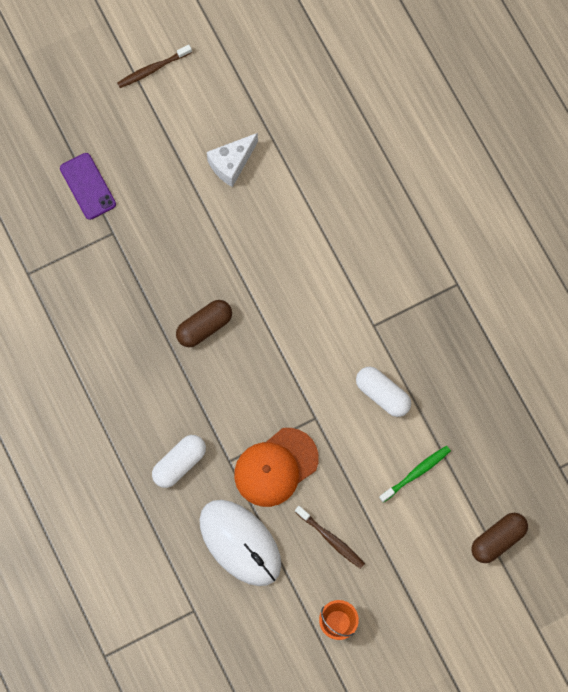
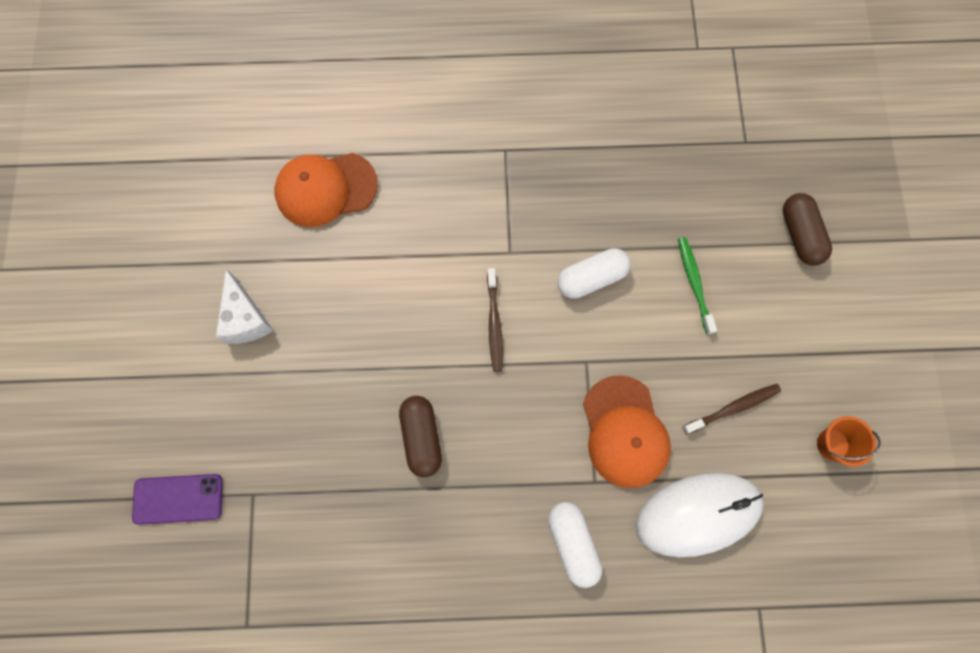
camera: 65 degrees left, 0 degrees up
(152, 69) = (82, 355): brown toothbrush -> brown toothbrush (494, 323)
(357, 168) = (325, 189): none -> orange cap

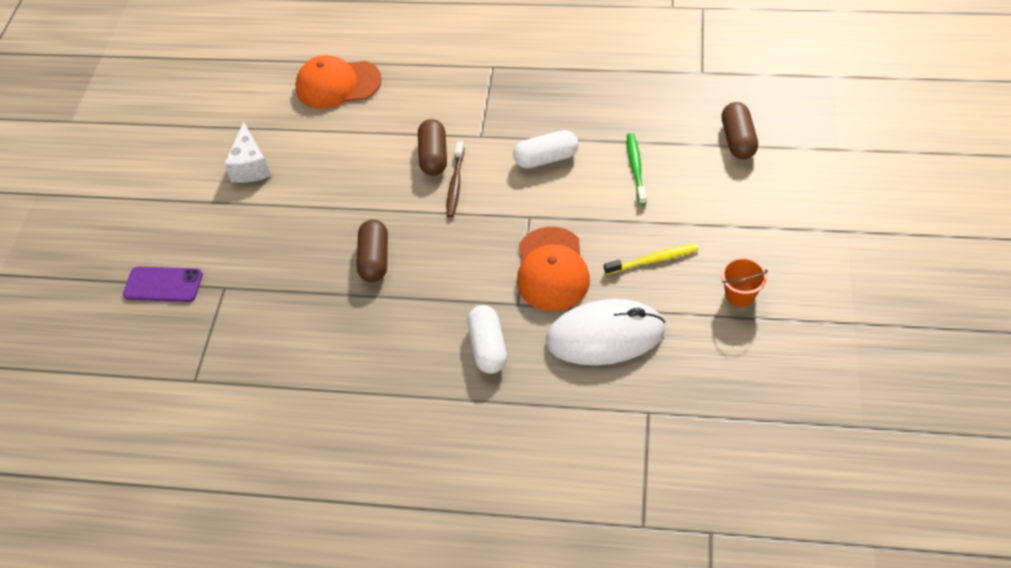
camera: 15 degrees right, 20 degrees down
(461, 286) = (434, 156): none -> brown capsule
(733, 408) = (653, 260): brown toothbrush -> yellow toothbrush

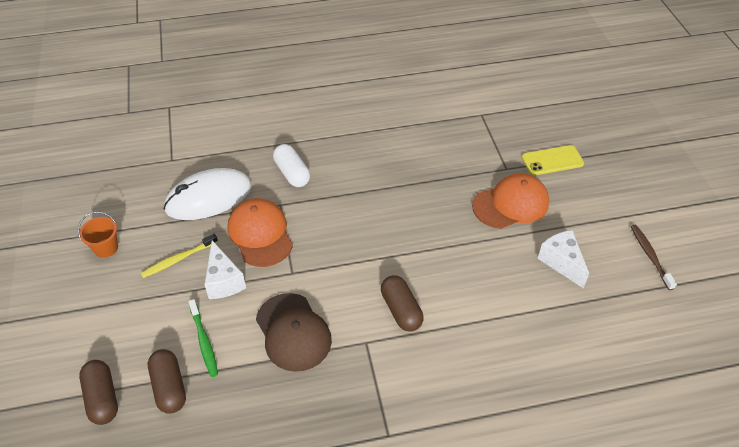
camera: 155 degrees right, 5 degrees down
(163, 284) = (552, 160): purple phone -> yellow phone
(338, 84) = (543, 369): orange cap -> orange cap (511, 204)
(375, 259) = (405, 211): brown capsule -> brown capsule (169, 387)
(455, 184) = (368, 287): brown toothbrush -> brown toothbrush (650, 256)
(546, 158) = (293, 332): white capsule -> brown cap
(605, 223) = (224, 281): none -> white cheese

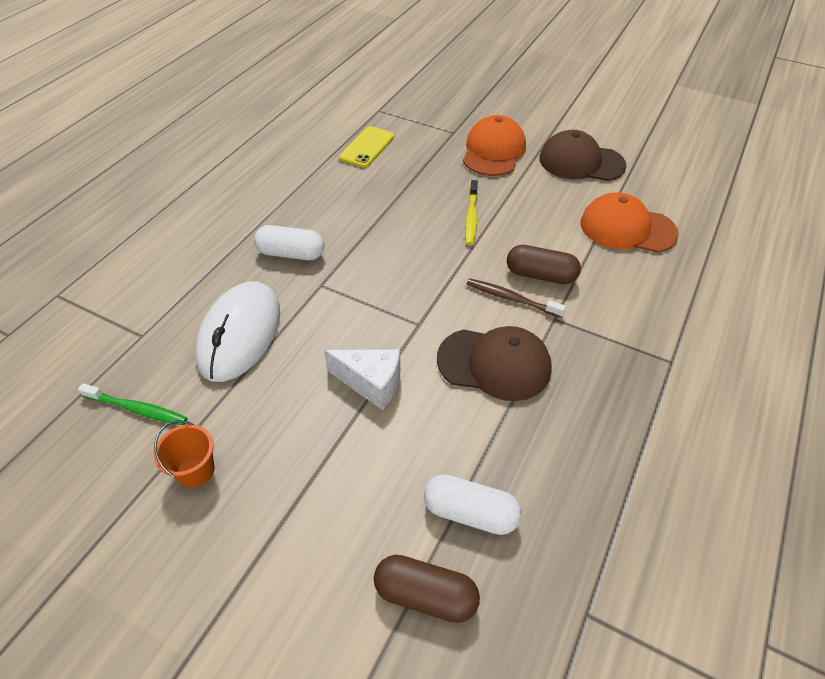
camera: 50 degrees left, 0 degrees up
(169, 387) = (470, 513): brown capsule -> white capsule
(178, 259) = (296, 407): yellow toothbrush -> yellow toothbrush (471, 217)
(204, 341) = (436, 445): green toothbrush -> green toothbrush (137, 409)
(260, 234) = (342, 320): orange cap -> orange cap (627, 228)
(552, 160) = (474, 107): yellow phone -> yellow phone (367, 147)
(561, 262) = (581, 162): white cheese -> brown cap
(650, 256) = (617, 121): brown toothbrush -> brown toothbrush (511, 298)

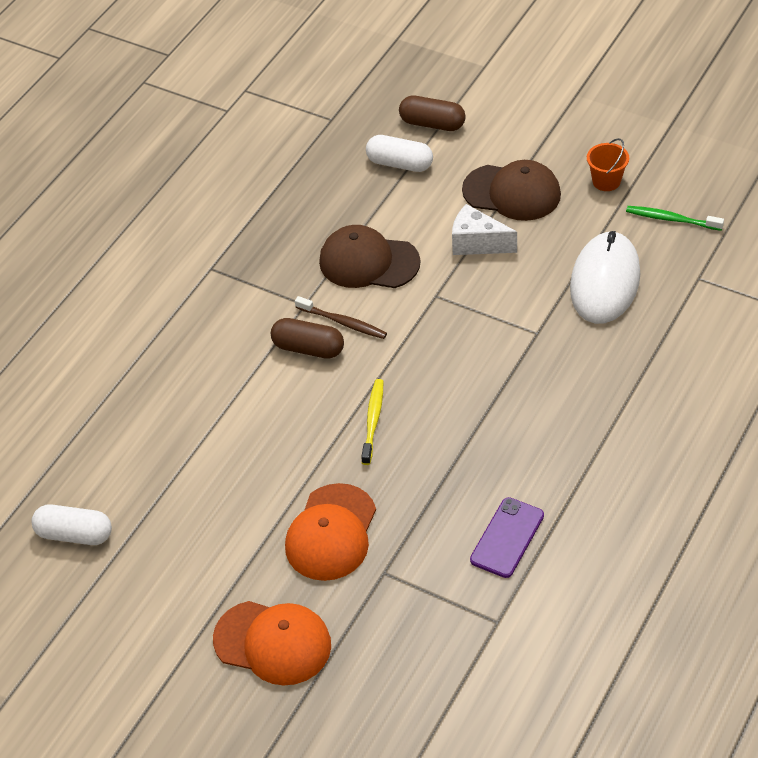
camera: 175 degrees left, 0 degrees up
(291, 254) = (576, 368): white capsule -> white capsule (74, 534)
(367, 147) = (507, 538): yellow phone -> purple phone
(581, 162) = (217, 514): brown cap -> brown cap (512, 193)
(627, 228) = (196, 409): orange cap -> orange cap (273, 643)

